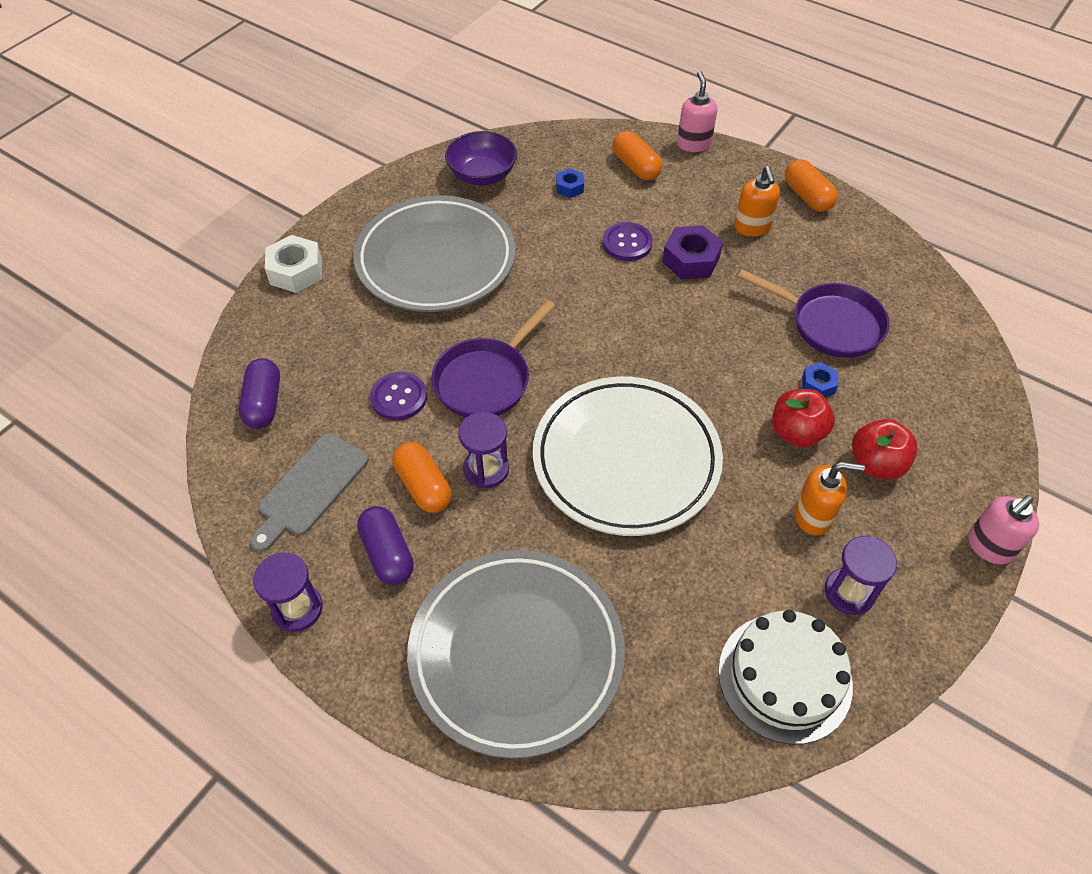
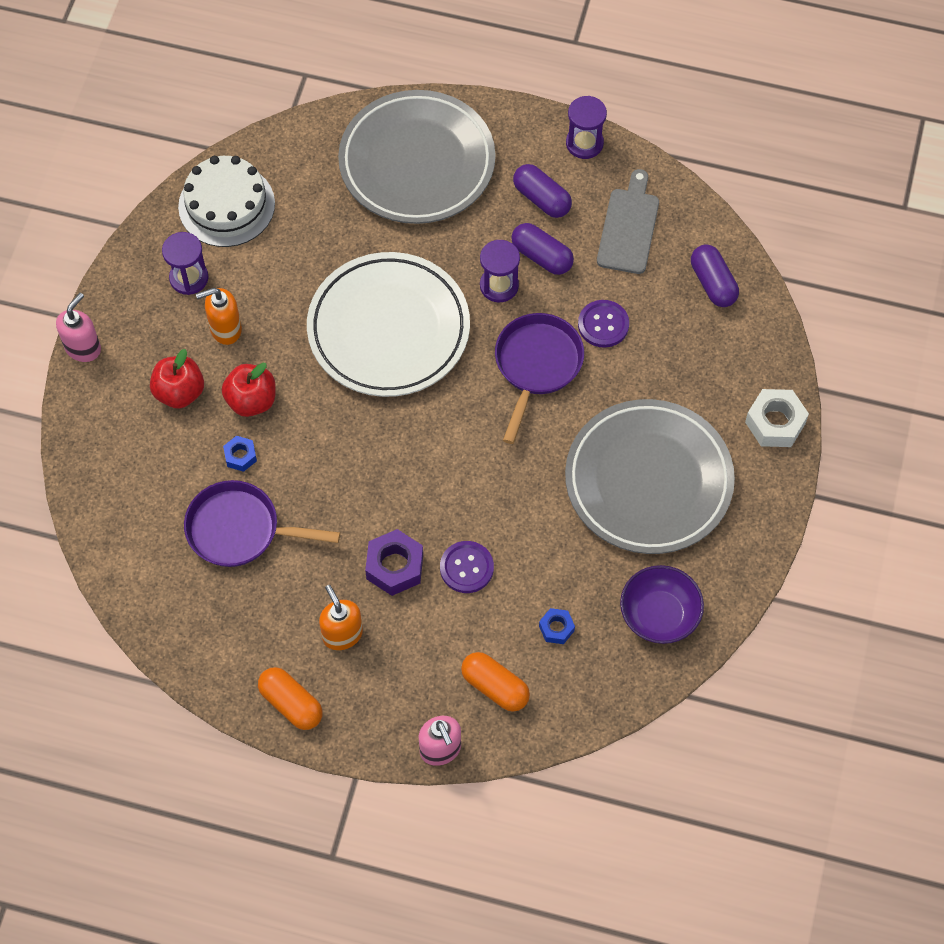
camera: 160 degrees right, 10 degrees up
(423, 486) = (541, 256): orange capsule -> purple capsule

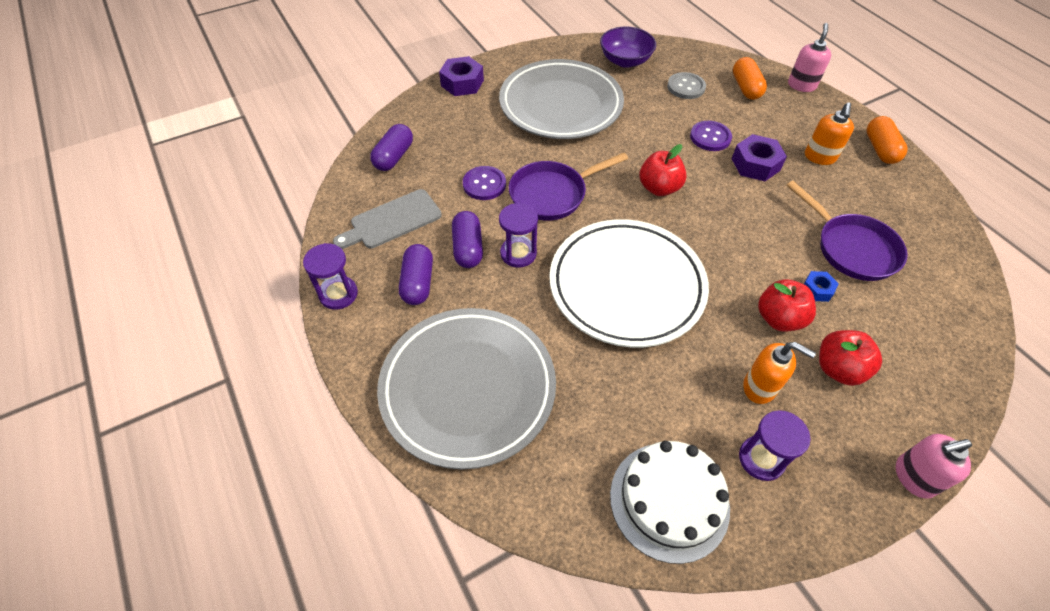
camera: 135 degrees left, 10 degrees down
(455, 455) = (659, 188): none -> red apple
(556, 628) = (686, 87): blue nut -> grey button
(775, 423) = (462, 83): white nut -> purple nut

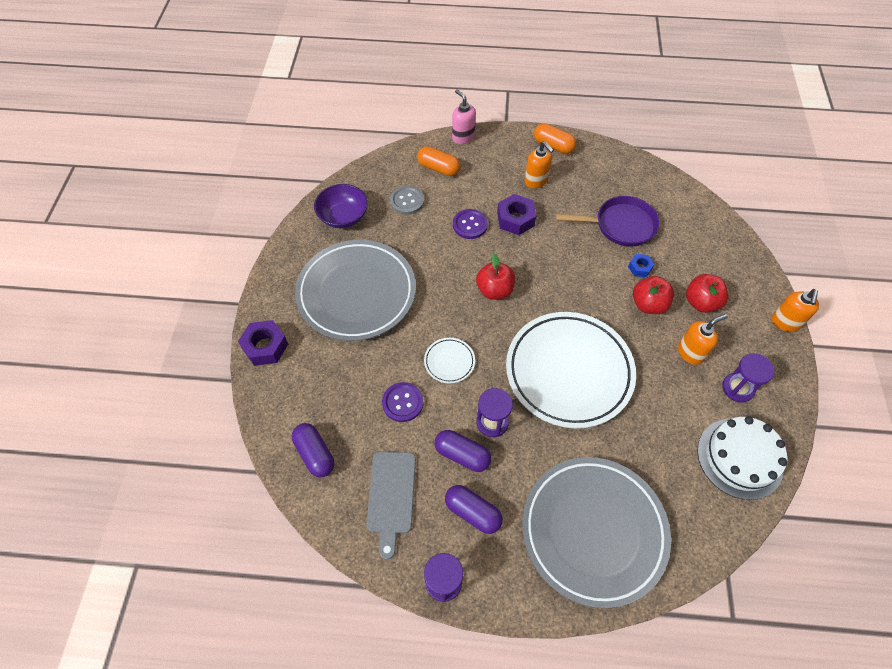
camera: 55 degrees left, 5 degrees up
(552, 194) = (449, 362): purple pan -> white plate
(913, 477) = (785, 322): pink soap dispenser -> orange soap dispenser

